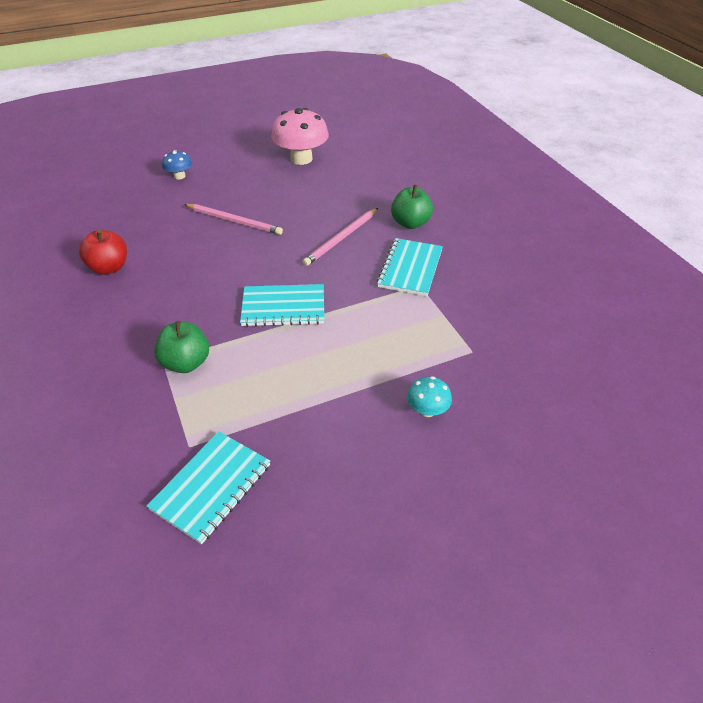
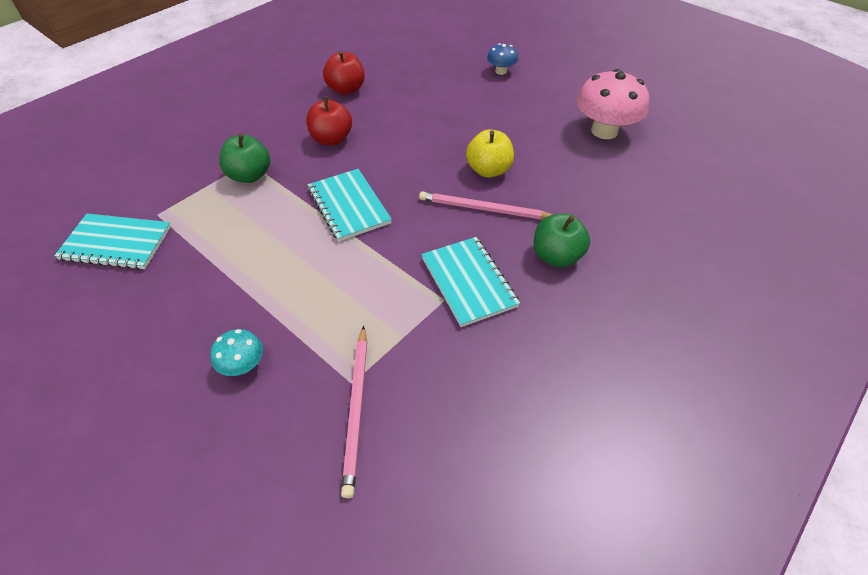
camera: 65 degrees right, 5 degrees up
(180, 296) = (331, 139): none -> red apple
(234, 221) = (458, 128): pink pencil -> pink pencil (356, 409)
(300, 222) = (488, 170): none -> yellow apple
(410, 268) = (468, 282): turquoise notebook -> turquoise notebook turned 75 degrees clockwise

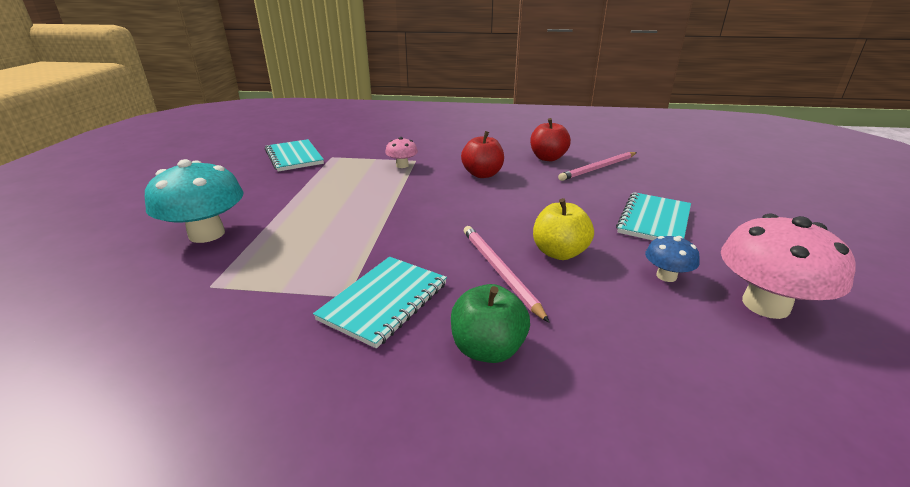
camera: 55 degrees right, 20 degrees down
(243, 365) = (207, 234): turquoise mushroom -> turquoise mushroom, size x1.99
(249, 175) = (402, 165): green apple -> pink mushroom
(349, 206) = (416, 208): turquoise notebook -> turquoise notebook (654, 220)
(356, 409) = (178, 300): pink pencil -> pink pencil (598, 168)
(501, 71) = (715, 205): blue mushroom -> blue mushroom (666, 276)

